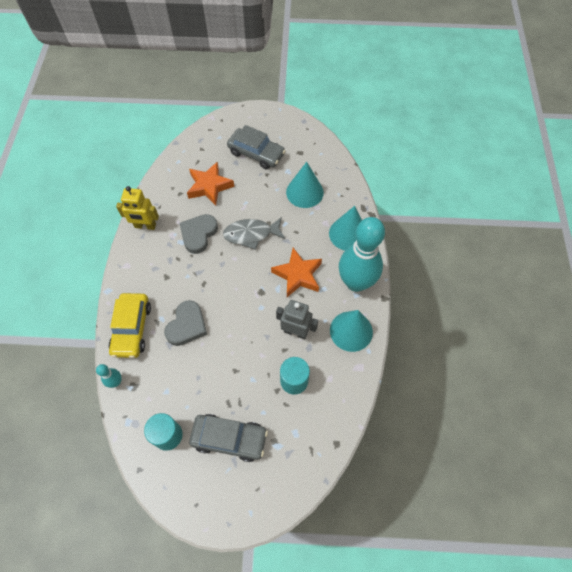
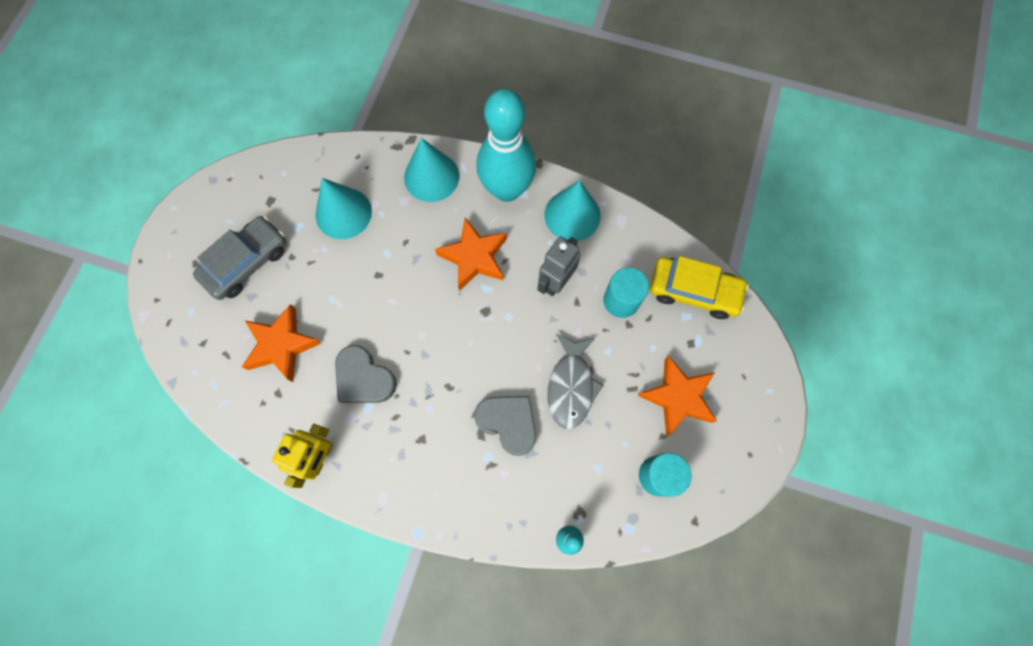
camera: 75 degrees left, 10 degrees up
(132, 328) = (492, 503): yellow car -> yellow car (694, 291)
(229, 438) = (678, 397): grey car -> orange star
(251, 234) = (389, 303): grey fish -> grey fish (571, 386)

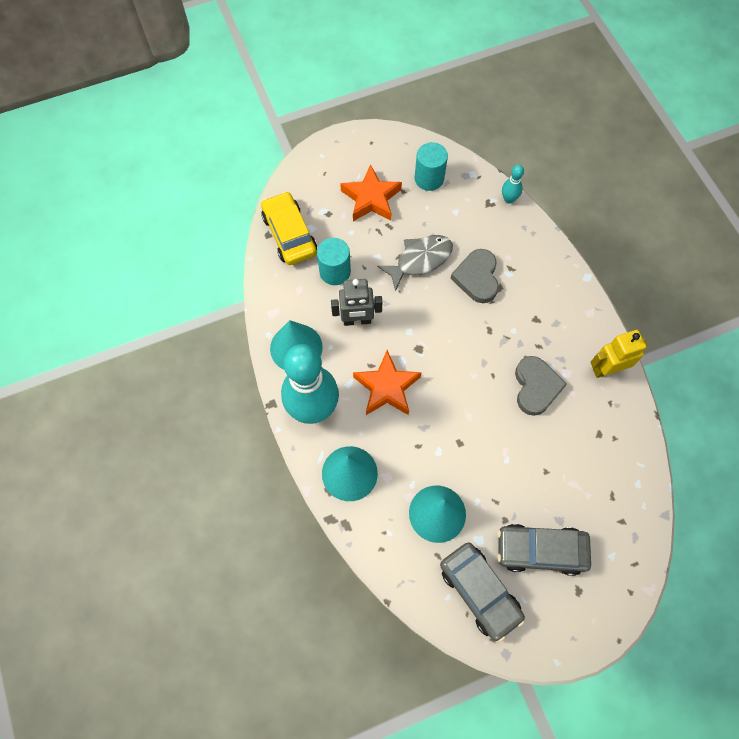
camera: 130 degrees left, 5 degrees down
(265, 196) = (479, 591): none -> grey car
(282, 345) = (568, 462): orange star -> none

